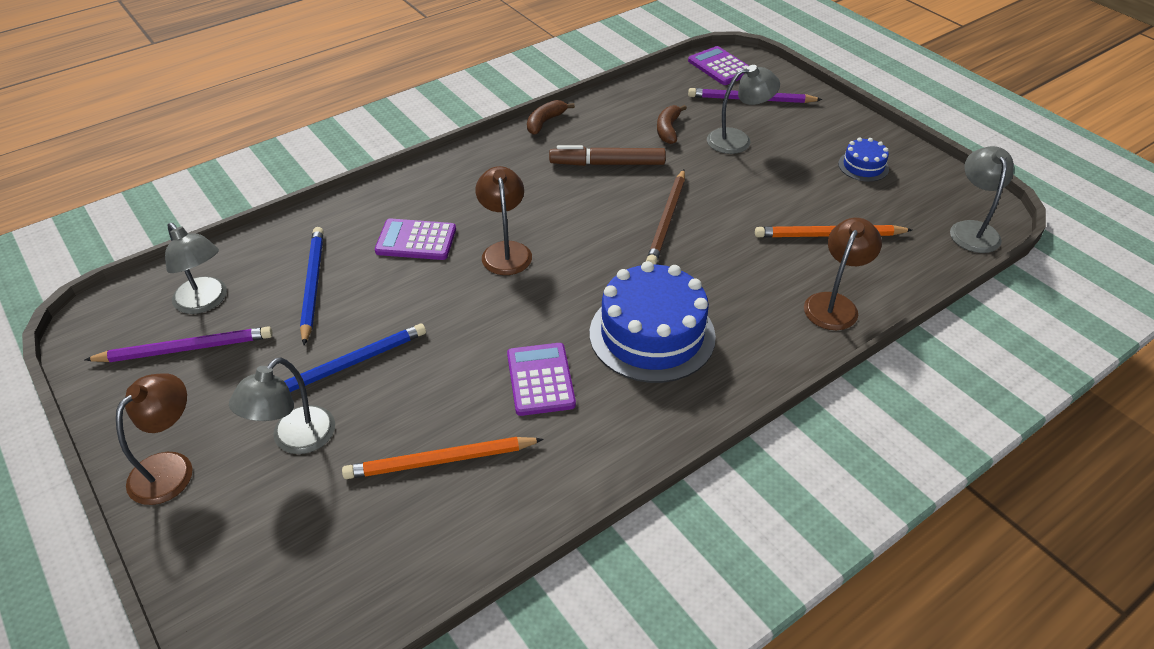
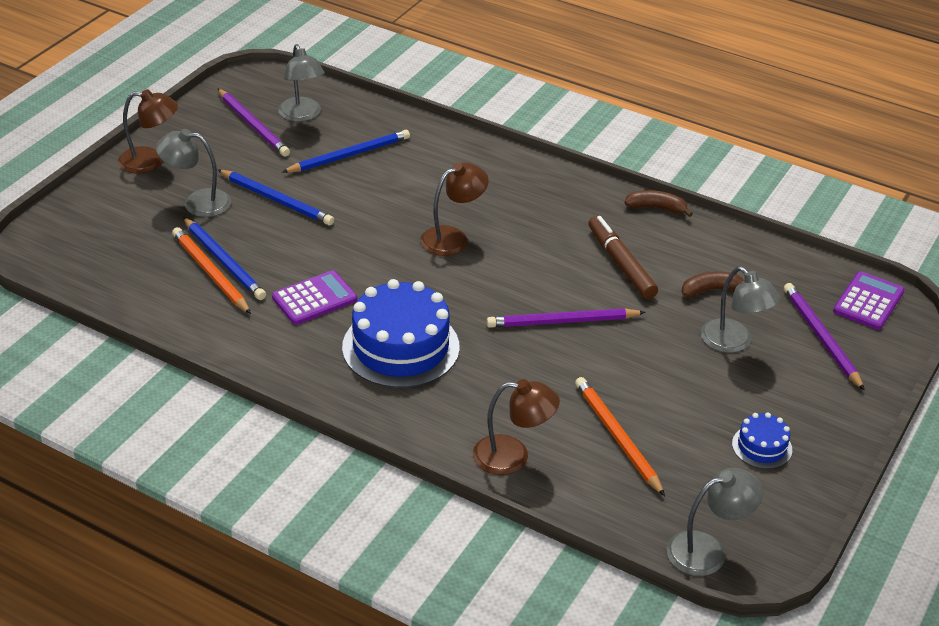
camera: 65 degrees right, 5 degrees down
(205, 302) = (302, 115): grey lamp -> grey lamp turned 45 degrees counterclockwise
(416, 240) = (433, 187): purple calculator -> none
(427, 442) = (224, 261): none -> blue pencil
(667, 220) = (562, 322): brown pencil -> purple pencil

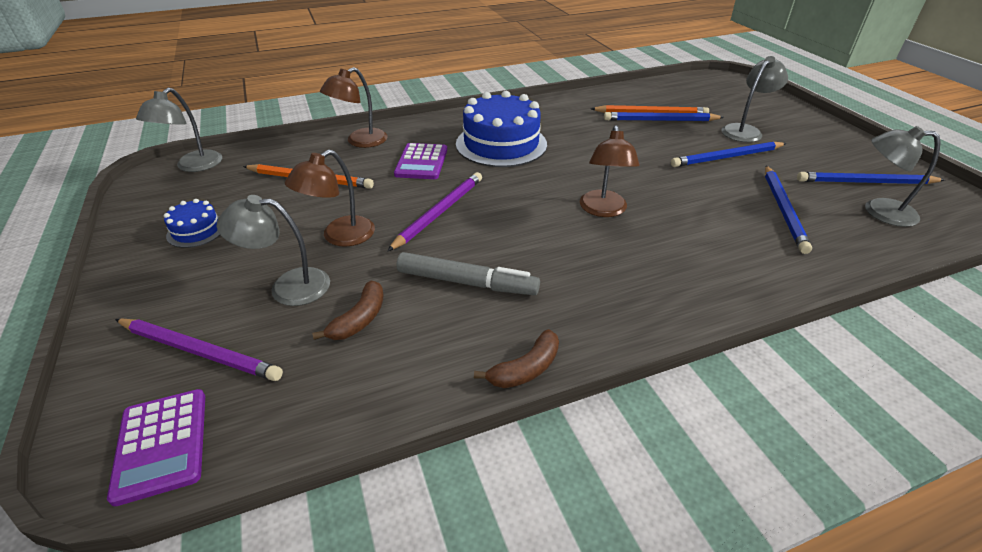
camera: 130 degrees right, 0 degrees up
(150, 161) = (819, 130): brown lamp -> brown lamp (340, 237)
(253, 125) = (865, 182): purple pencil -> blue pencil
(314, 299) = (586, 134): purple calculator -> purple calculator (421, 162)
(620, 264) = (467, 282): brown marker -> grey marker

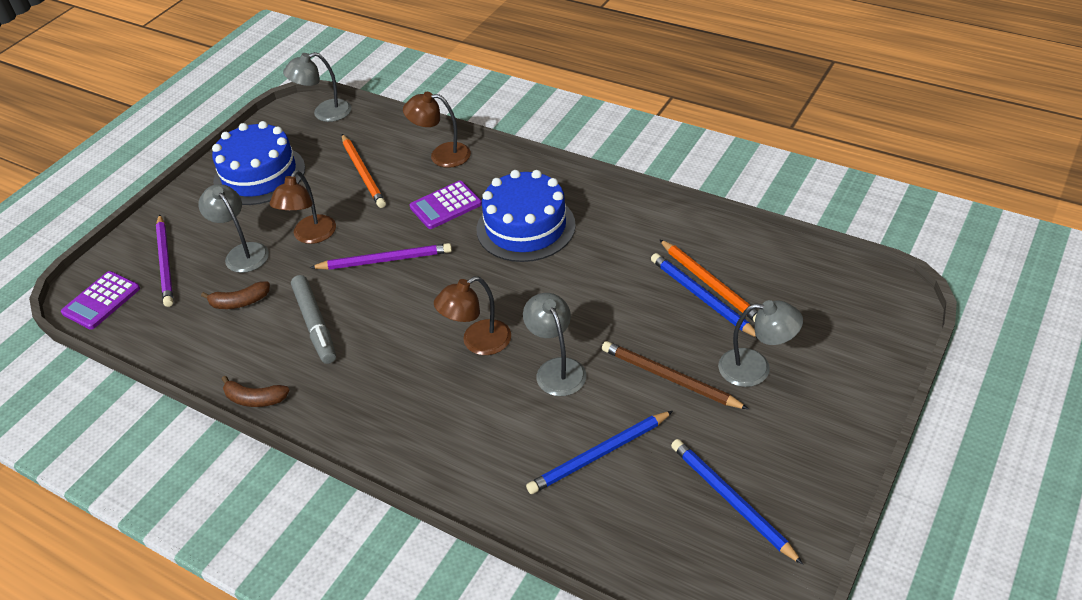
camera: 55 degrees right, 5 degrees up
(196, 230) = (259, 175): blue cake -> blue cake, size x2.09
(340, 237) = (310, 236): brown lamp -> brown lamp turned 75 degrees counterclockwise
(726, 157) = (669, 378): blue pencil -> brown pencil
(879, 211) = (672, 526): grey lamp -> grey lamp (557, 369)

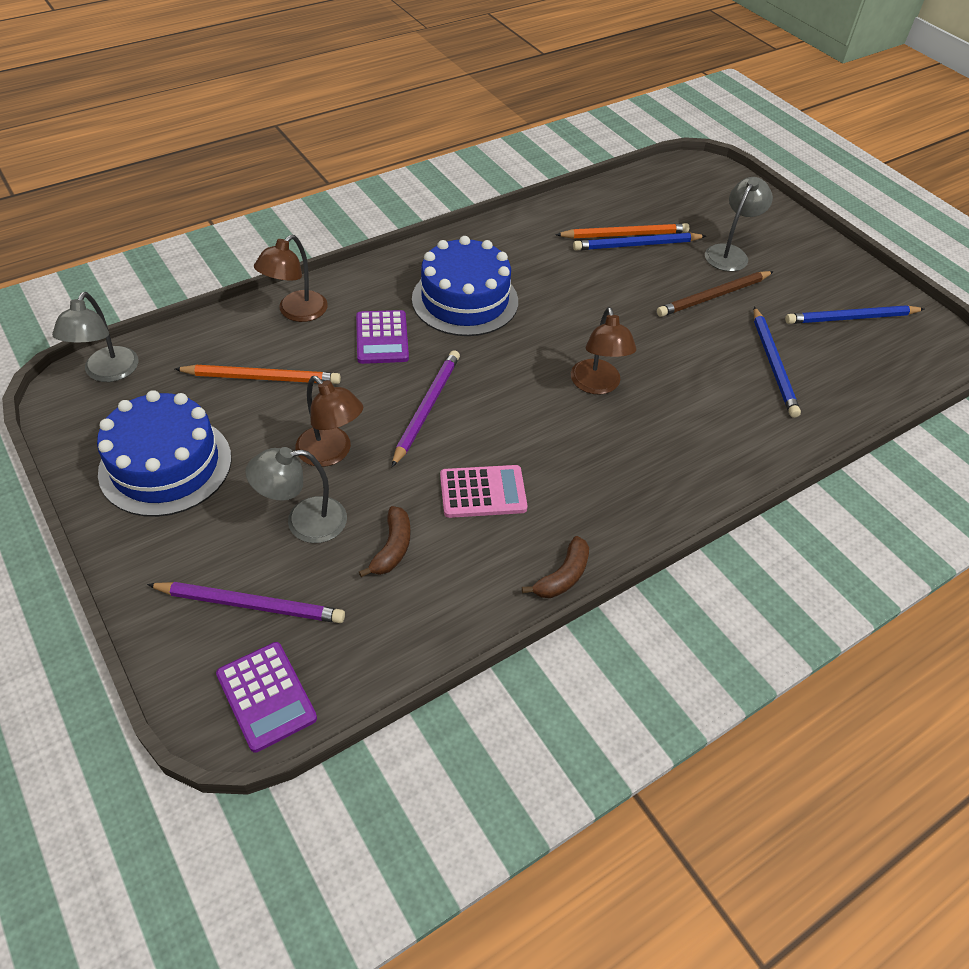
camera: 70 degrees left, 5 degrees up
(315, 324) = (483, 492): grey marker -> pink calculator
(557, 369) = (663, 350): grey lamp -> none

